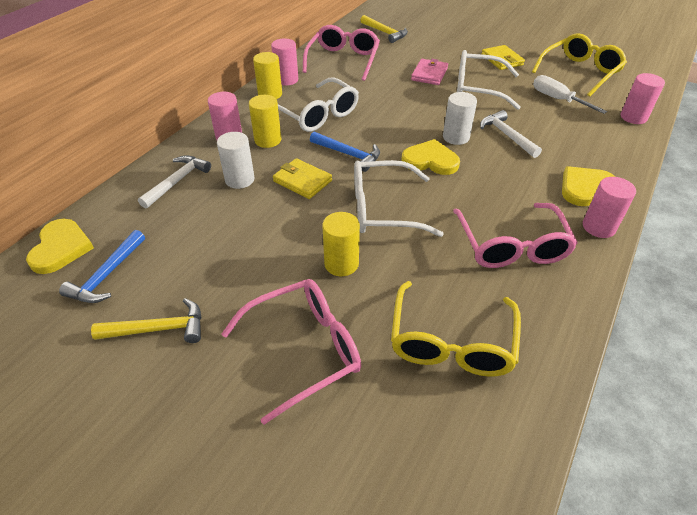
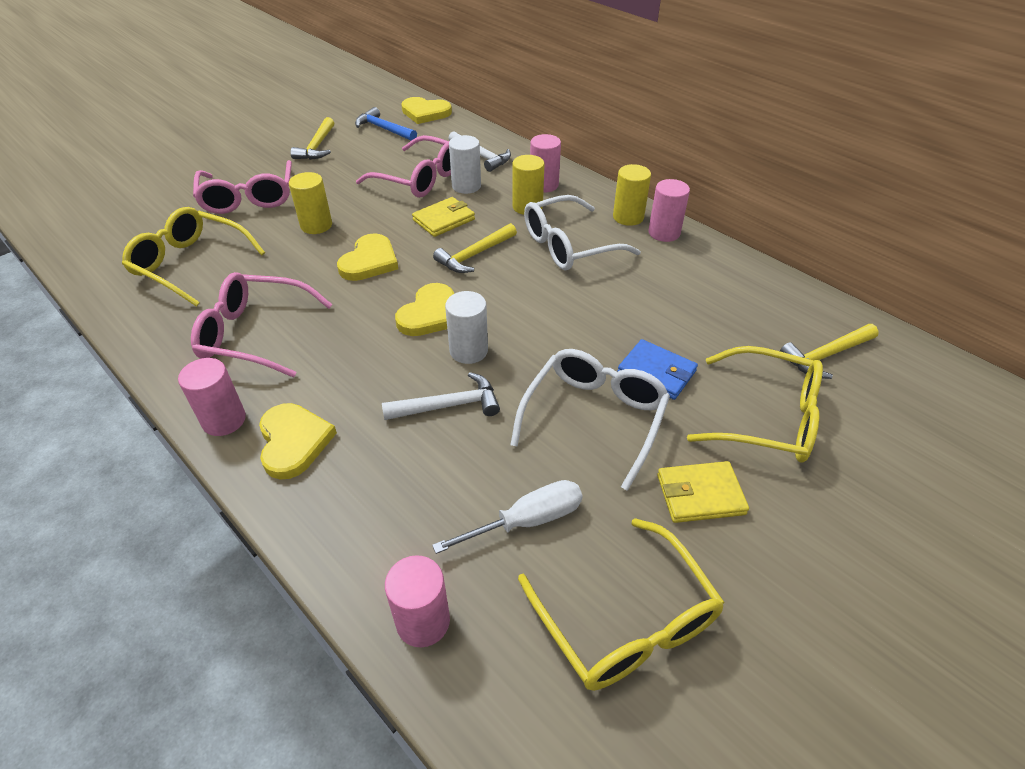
camera: 105 degrees right, 0 degrees up
(343, 60) = (718, 289): pink glasses -> pink glasses (419, 178)
(348, 154) = (474, 255): blue hammer -> yellow hammer
(383, 209) = (369, 261): white glasses -> yellow heart
(429, 74) = (656, 372): pink wallet -> blue wallet
(440, 46) = (767, 417): none -> yellow glasses

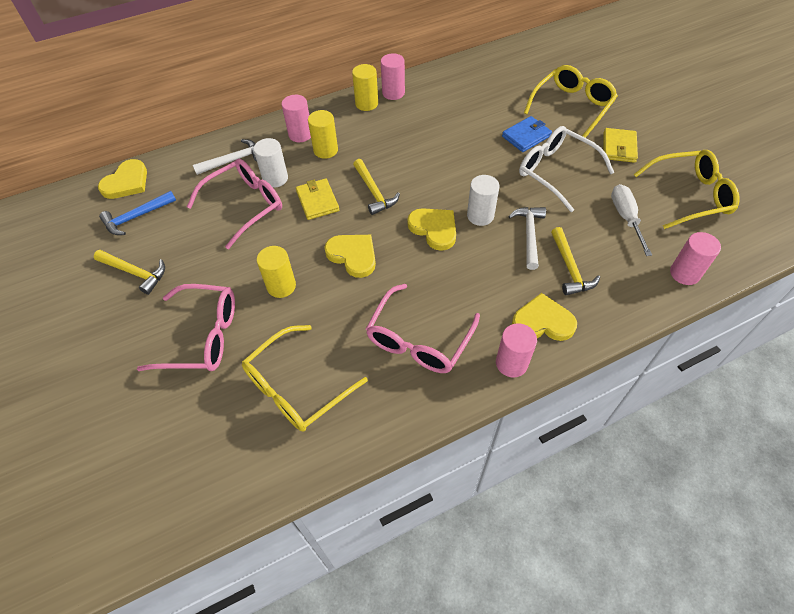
camera: 70 degrees left, 10 degrees up
(569, 245) = (386, 141): white glasses -> none
(825, 356) = (532, 70): yellow hammer -> yellow hammer (570, 268)

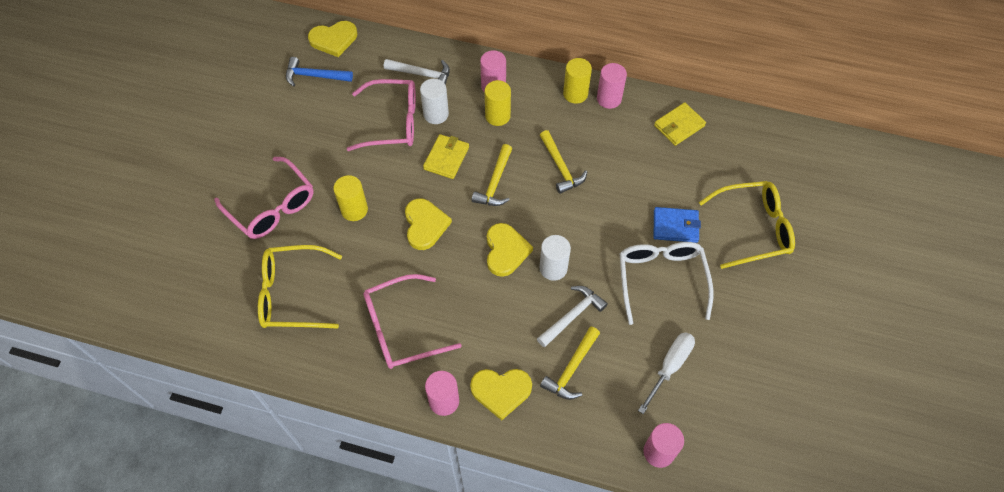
camera: 40 degrees right, 5 degrees up
(135, 273) = (275, 123): yellow hammer -> yellow hammer (561, 167)
(542, 322) = (501, 391): yellow heart -> yellow heart turned 135 degrees clockwise
(619, 147) = (746, 300): yellow wallet -> yellow wallet (679, 126)
(689, 195) = (753, 394): yellow glasses -> none

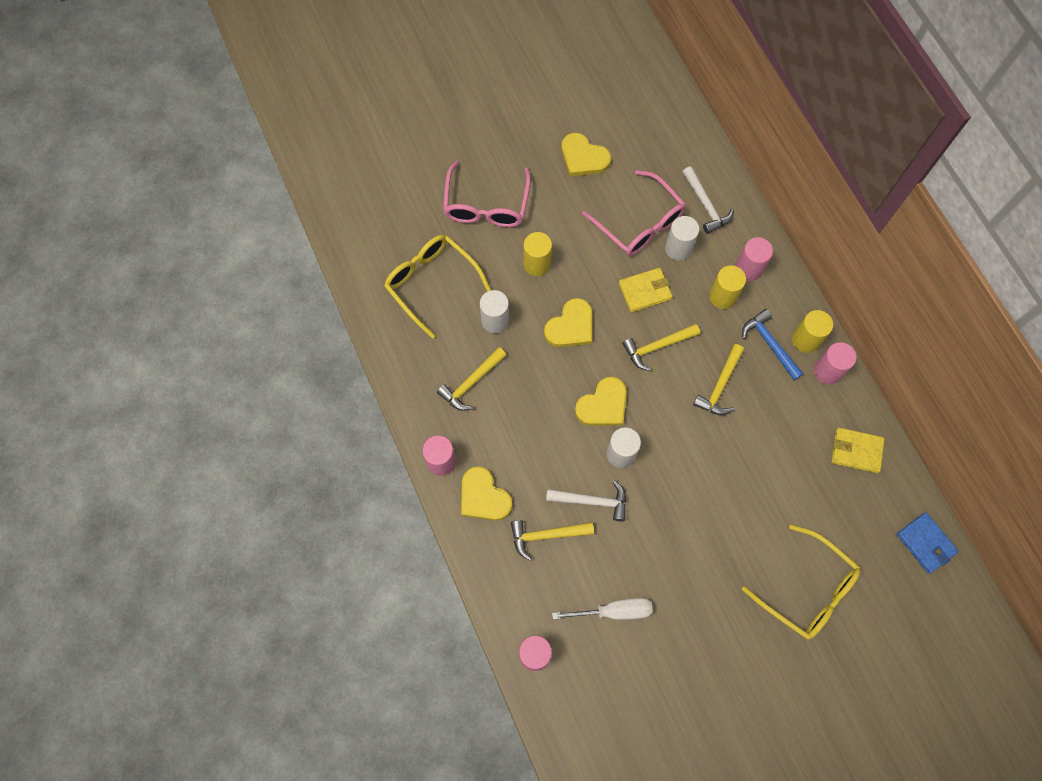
camera: 50 degrees right, 10 degrees up
(314, 76) = (626, 129): blue hammer -> blue hammer (769, 344)
(334, 39) = (673, 111): yellow heart -> yellow heart (583, 157)
(369, 272) = (495, 320): none -> white cylinder
(401, 328) = (471, 383): pink glasses -> yellow hammer
(661, 279) = (687, 547): white glasses -> none
(675, 226) = (749, 522): blue wallet -> blue wallet (925, 543)

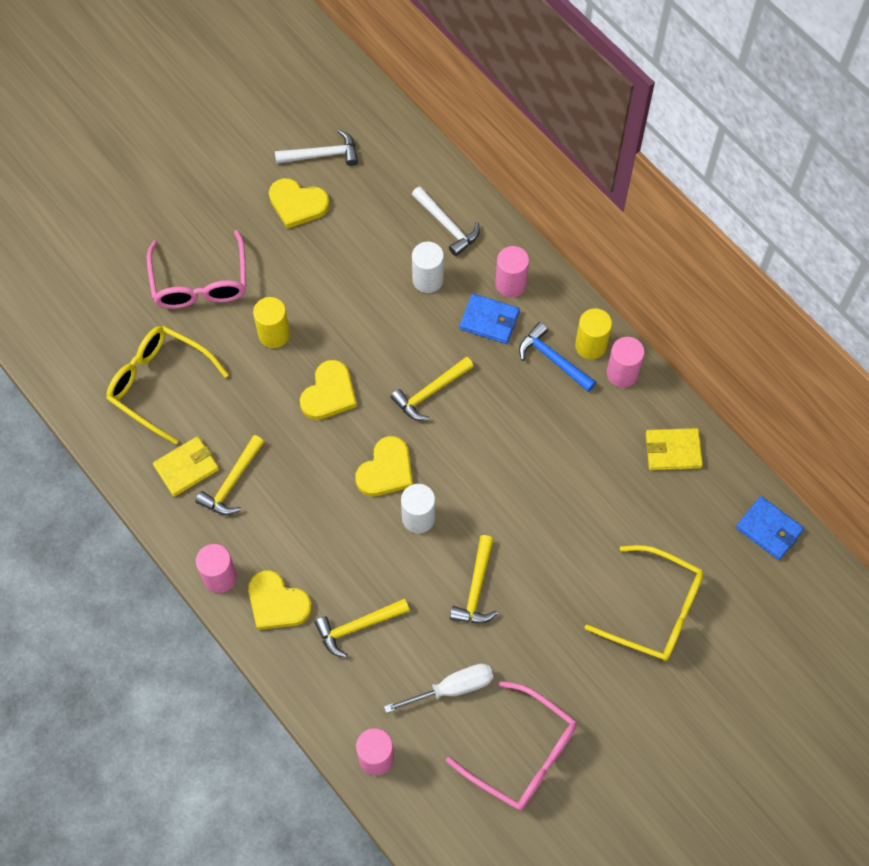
camera: 15 degrees left, 5 degrees down
(495, 320) = (242, 407): white cylinder -> none
(592, 501) = (399, 577): white hammer -> white hammer (322, 155)
(639, 223) = (378, 262): pink glasses -> pink glasses (523, 754)
(645, 291) = (402, 335): yellow wallet -> yellow wallet (186, 468)
(720, 386) = (509, 418): yellow hammer -> yellow hammer (476, 588)
(722, 296) = (489, 320): yellow cylinder -> blue wallet

